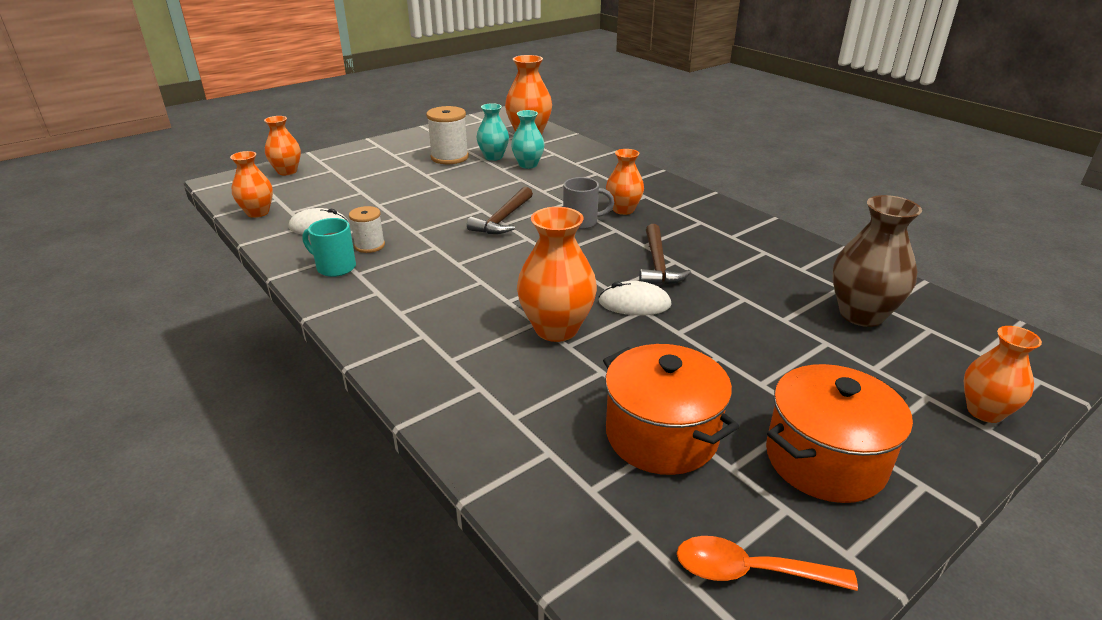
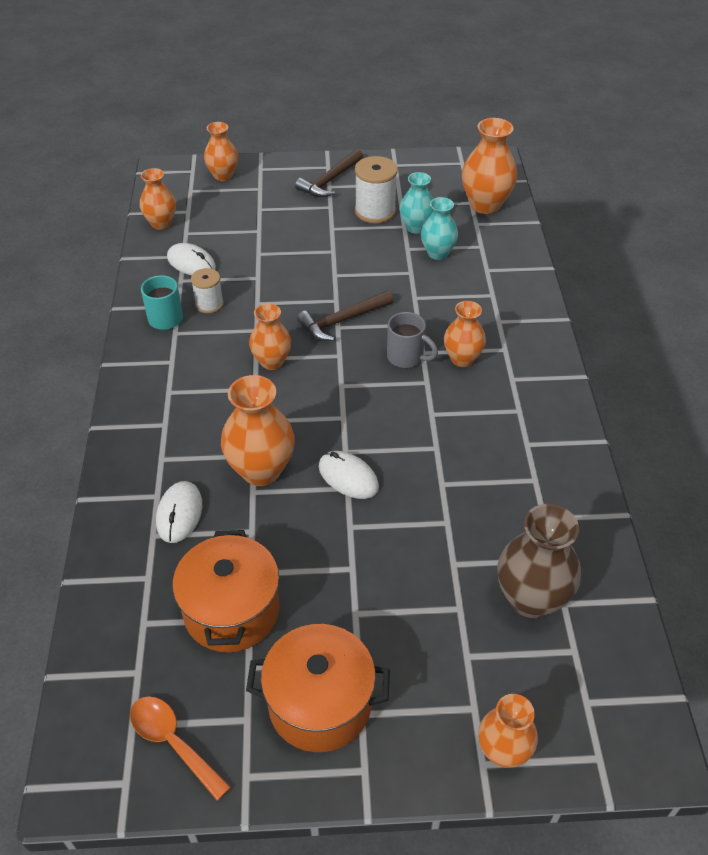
camera: 35 degrees right, 15 degrees up
(474, 260) = (272, 361): none -> orange vase
(519, 390) = (179, 513): none -> white mouse
(657, 264) = (416, 443): brown hammer -> brown hammer (330, 180)

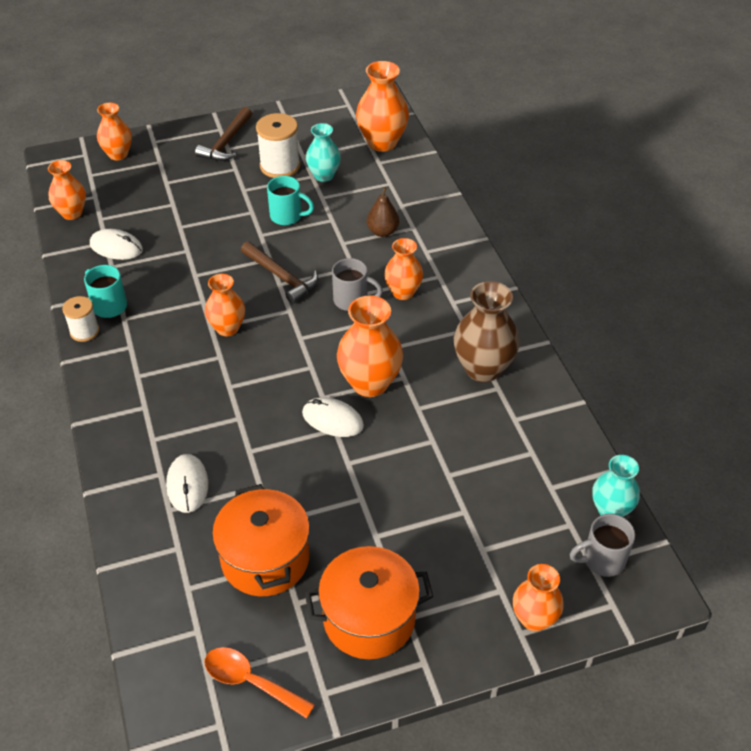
camera: 15 degrees left, 0 degrees up
(209, 304) = (148, 284): white spool -> white spool (84, 331)
(261, 470) = (250, 430): orange vase -> orange vase (370, 383)
(342, 320) = (281, 277): brown hammer -> brown hammer turned 90 degrees counterclockwise
(367, 261) = (287, 216): none -> turquoise mug
(437, 253) = (351, 197): turquoise vase -> turquoise vase (610, 510)
(459, 293) = (382, 232): none -> brown pear
(531, 599) = (522, 490): brown vase -> brown vase (483, 369)
(600, 701) = (602, 560): none -> grey mug

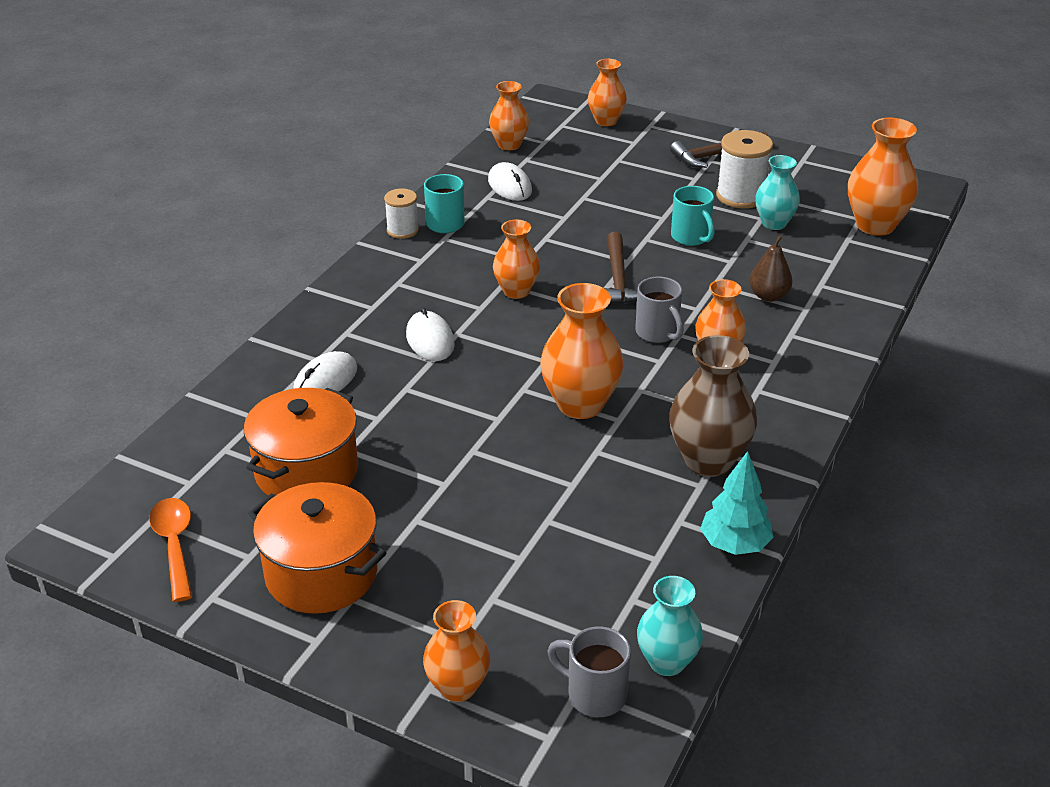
camera: 45 degrees right, 10 degrees down
(332, 419) = (507, 410): white mouse -> white mouse (430, 340)
(558, 412) = (734, 545): none -> turquoise tree

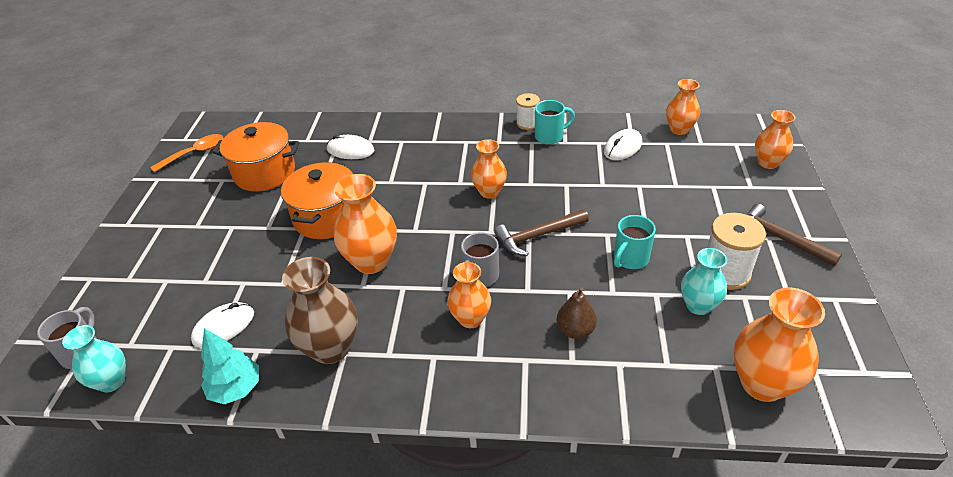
camera: 70 degrees right, 5 degrees up
(321, 574) = (179, 208): orange pot -> orange pot (327, 217)
(430, 340) = (411, 174): white mouse -> white mouse (223, 327)
(458, 687) = (90, 290): orange vase -> none

